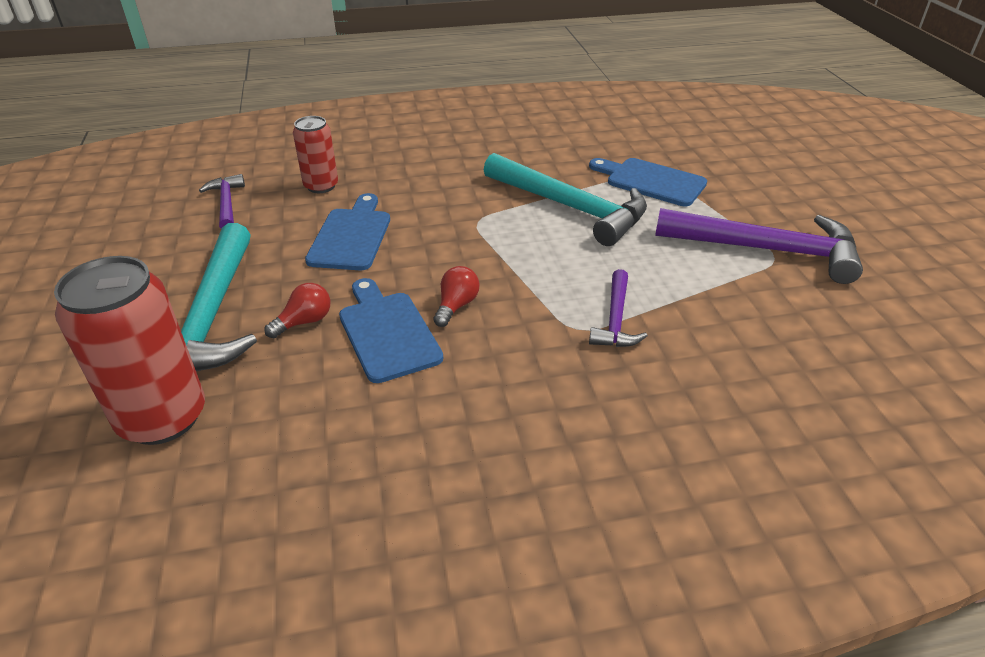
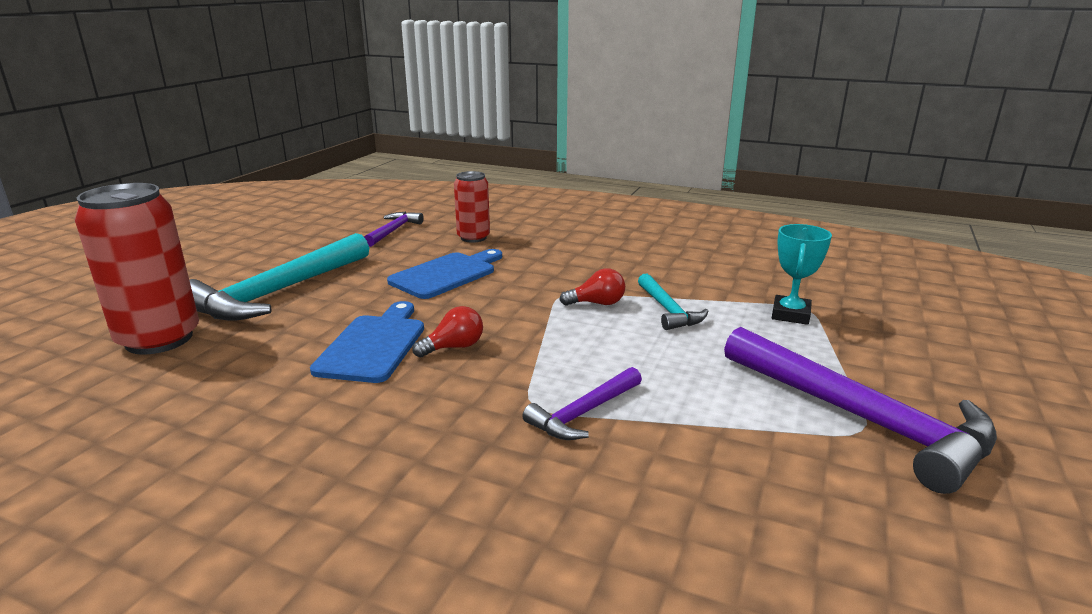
camera: 35 degrees right, 15 degrees down
(304, 322) = (329, 316): red light bulb -> red light bulb (597, 303)
(570, 207) = (668, 310): turquoise hammer -> turquoise hammer, size x0.51
(651, 181) = (790, 314): blue cutting board -> turquoise trophy

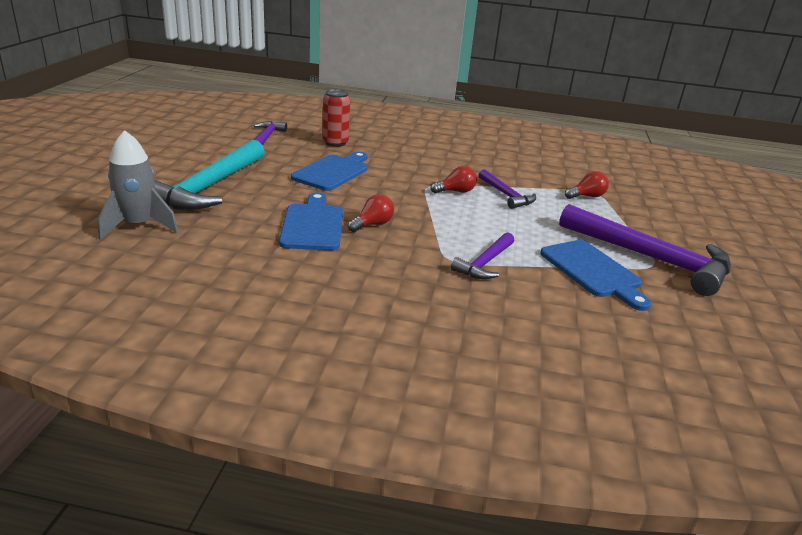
camera: 15 degrees left, 5 degrees up
(159, 339) = (138, 226): red can -> grey rocket
(668, 310) = (506, 195): turquoise hammer -> purple hammer
(752, 436) = (593, 271): none -> blue cutting board
(790, 314) = (586, 196): turquoise trophy -> red light bulb

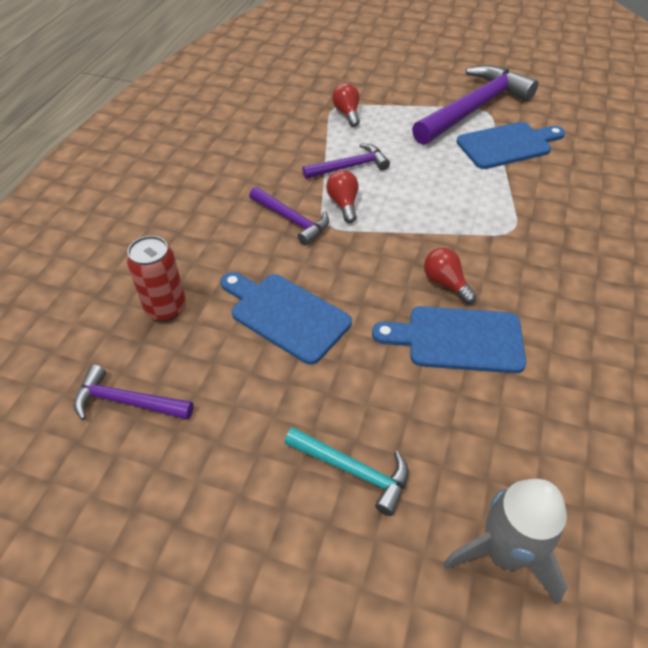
camera: 80 degrees left, 20 degrees up
(209, 187) = (353, 470): turquoise hammer -> turquoise hammer, size x0.51
(485, 263) = (512, 207): purple hammer -> purple hammer (291, 220)

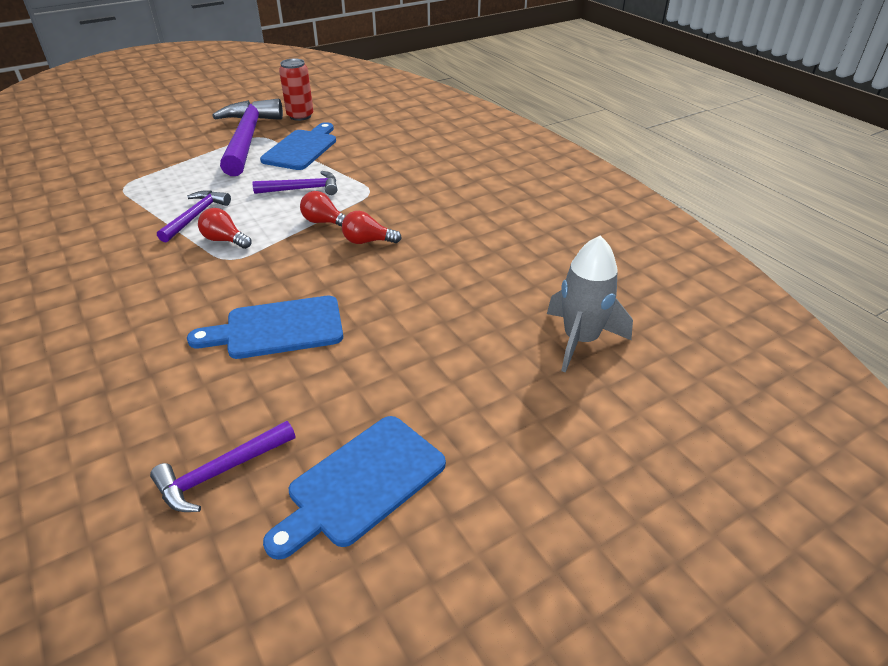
camera: 50 degrees left, 10 degrees down
(166, 308) = (160, 394): red can -> red can (300, 116)
(291, 220) = (193, 273): purple hammer -> purple hammer (302, 189)
(347, 113) = (142, 186): red light bulb -> red light bulb (324, 222)
(353, 470) = (451, 372): turquoise hammer -> none
(458, 339) = (417, 264): blue cutting board -> blue cutting board (361, 483)

